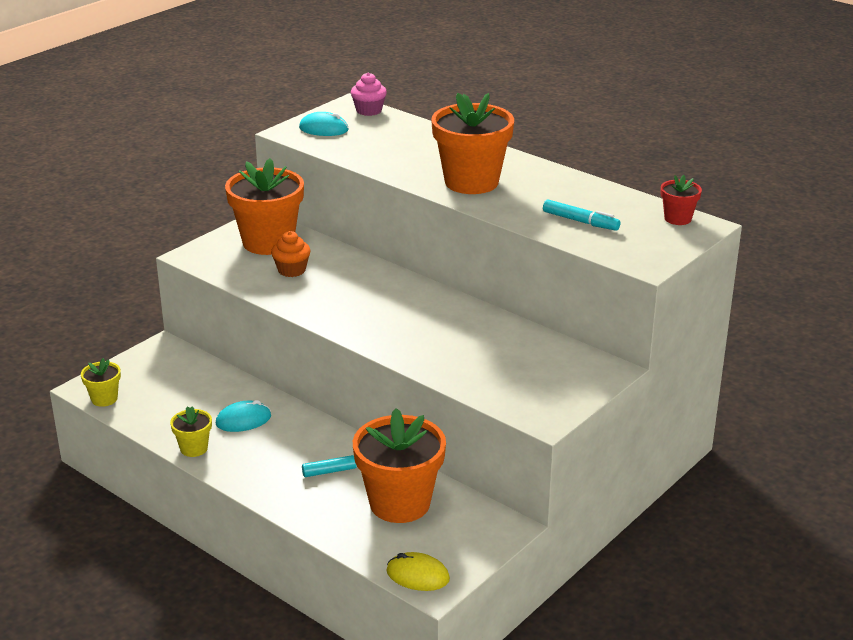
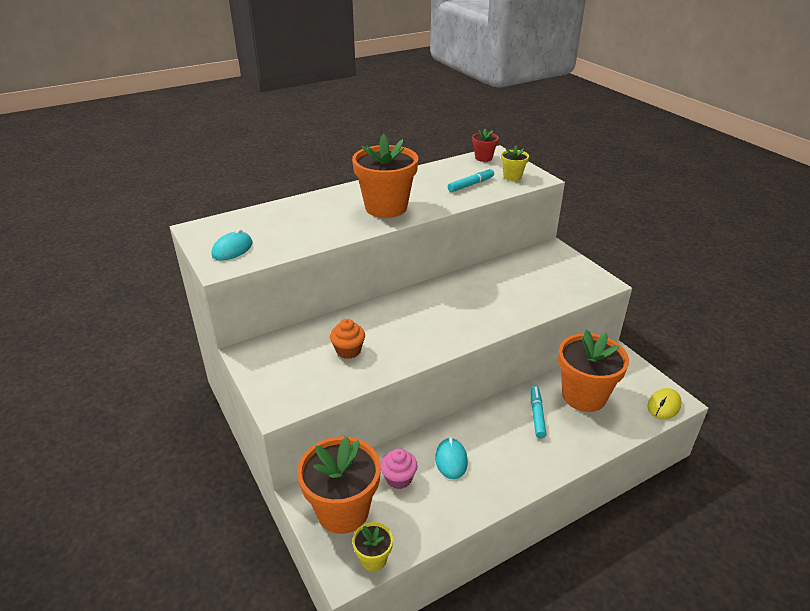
camera: 70 degrees left, 5 degrees up
(194, 448) = (481, 501): yellow flower pot -> yellow flower pot (512, 176)
(268, 242) = (289, 355): orange flower pot -> orange flower pot (343, 510)
(369, 110) = (218, 223): pink cupcake -> pink cupcake (399, 478)

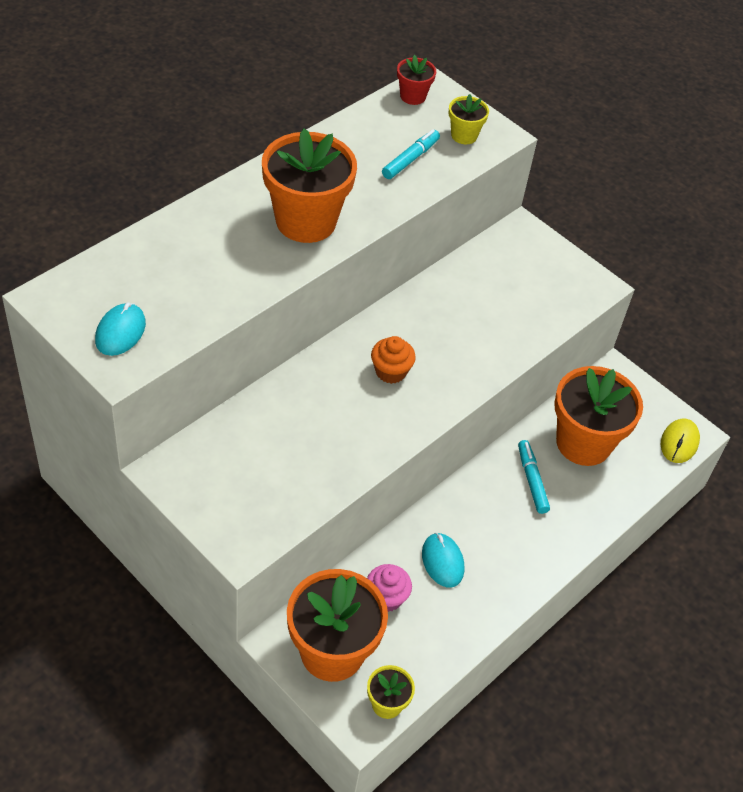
camera: 20 degrees left, 15 degrees up
(348, 350) = (299, 447): orange cupcake -> orange cupcake (390, 371)

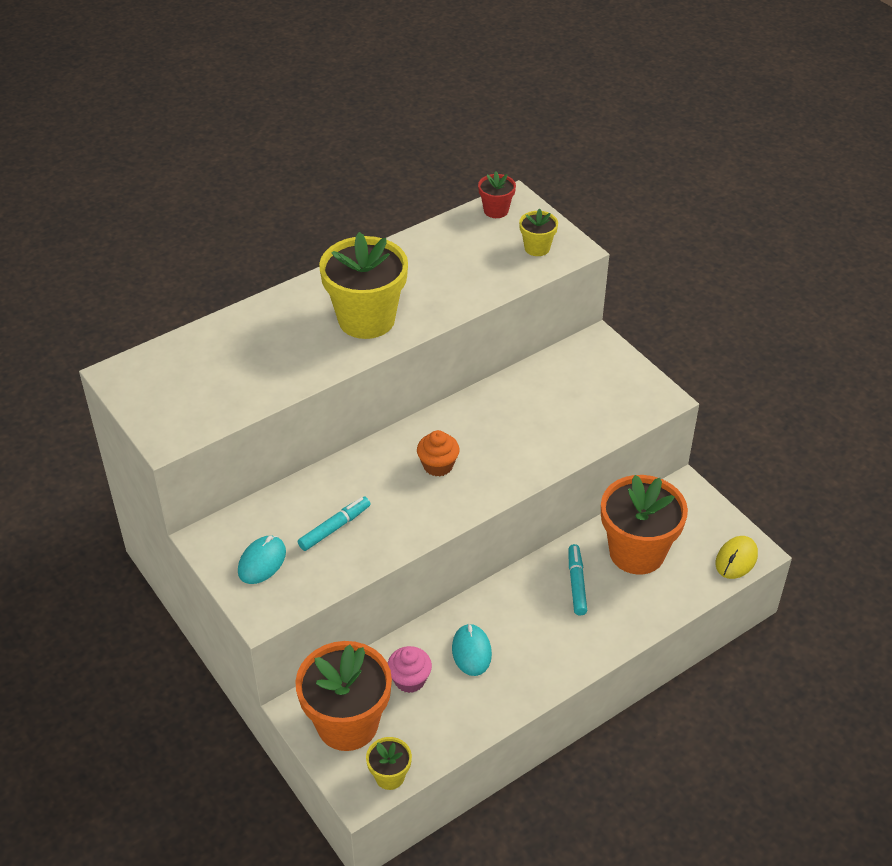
camera: 15 degrees right, 5 degrees down
(120, 332) = (175, 407): turquoise mouse -> turquoise mouse (262, 562)
(306, 221) = (366, 319): orange flower pot -> yellow flower pot
(410, 159) = (479, 268): turquoise marker -> turquoise marker (335, 528)

